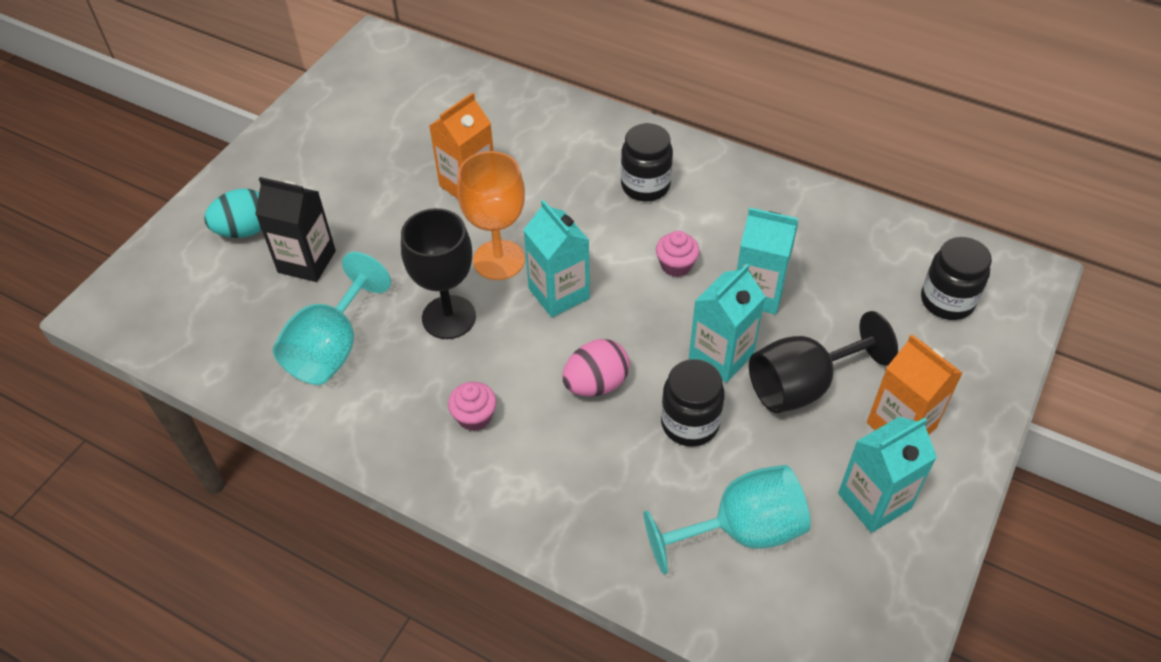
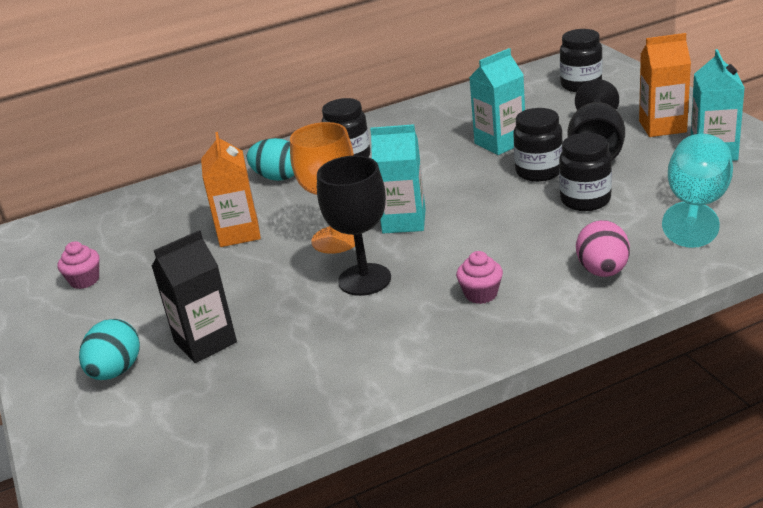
camera: 50 degrees left, 20 degrees down
(332, 348) = (323, 353): turquoise goblet -> none
(574, 154) = (278, 177): none -> turquoise egg
(596, 384) = (509, 229): pink egg -> pink egg (603, 271)
(676, 265) = (438, 166): pink cupcake -> pink cupcake (85, 280)
(721, 356) = (539, 172): turquoise carton -> black jar

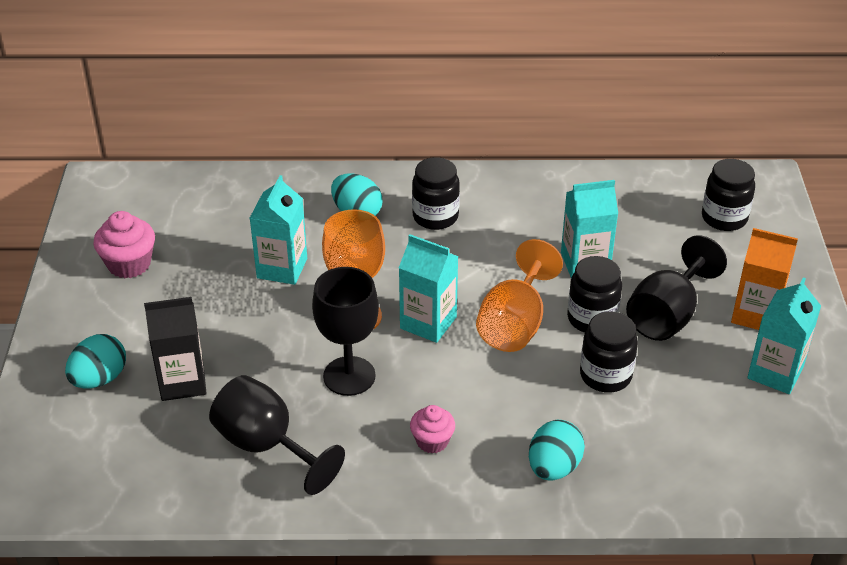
camera: 20 degrees right, 10 degrees up
(85, 280) = (129, 264): pink cupcake -> pink cupcake, size x1.53
(239, 233) = (282, 268): orange carton -> turquoise carton
(328, 356) = (266, 446): none -> black goblet
(479, 197) = (515, 324): none -> orange goblet
(603, 271) = (553, 467): pink egg -> turquoise egg
(696, 206) = (700, 433): turquoise goblet -> none

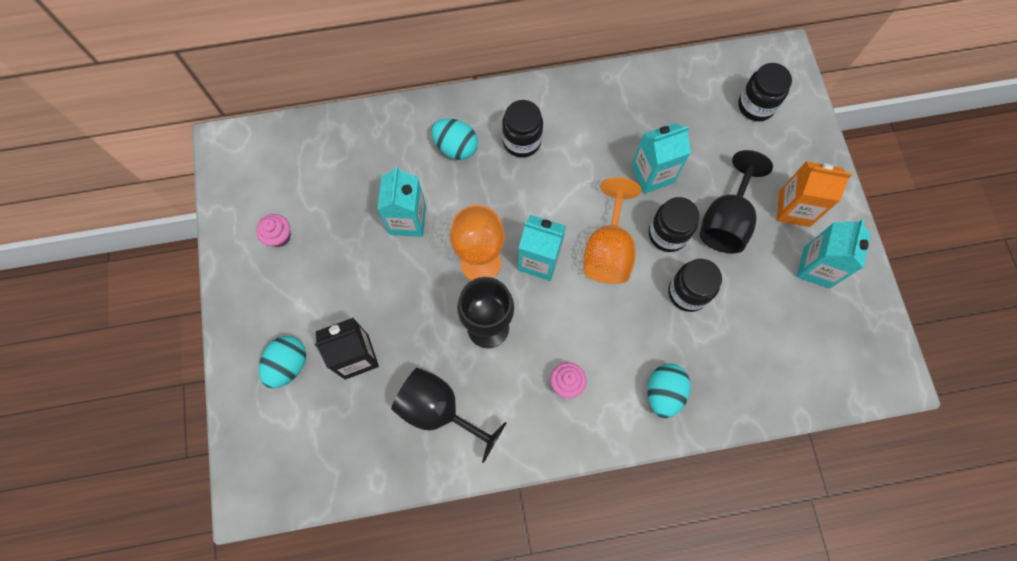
camera: 10 degrees left, 30 degrees up
(129, 264) = (279, 236): pink cupcake -> pink cupcake, size x0.66

